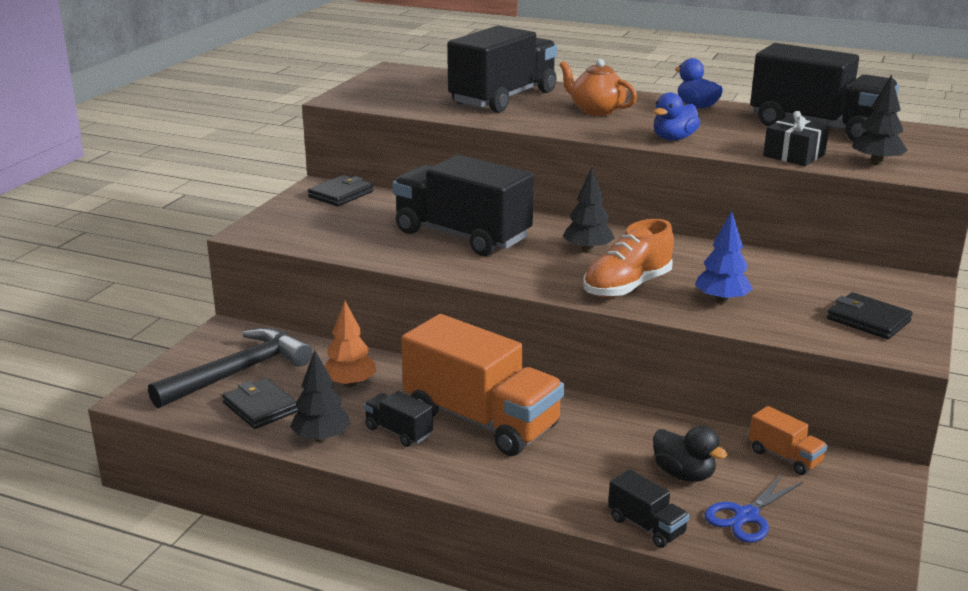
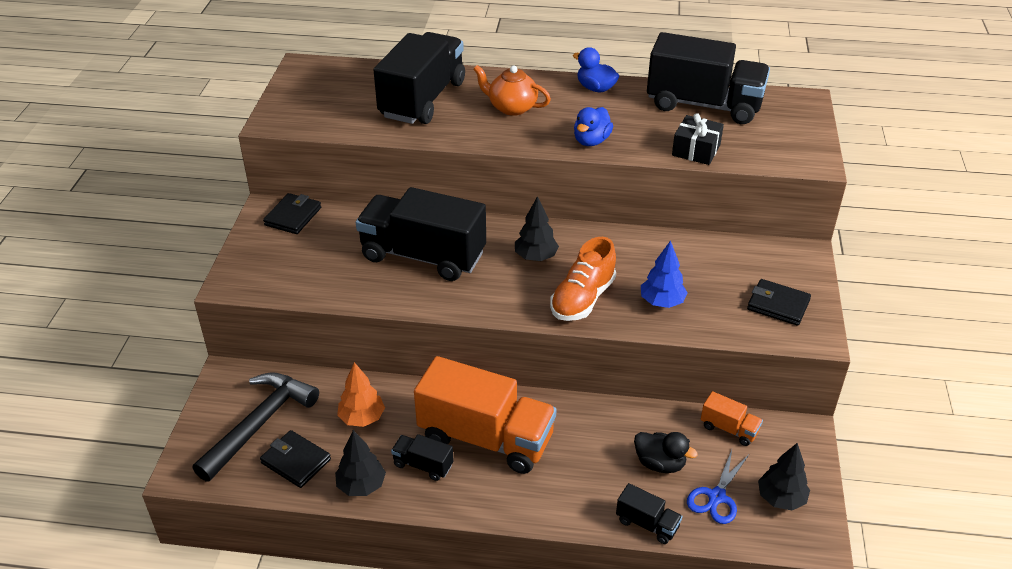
camera: 15 degrees left, 15 degrees up
(876, 163) = (763, 151): black tree -> black tree (780, 498)

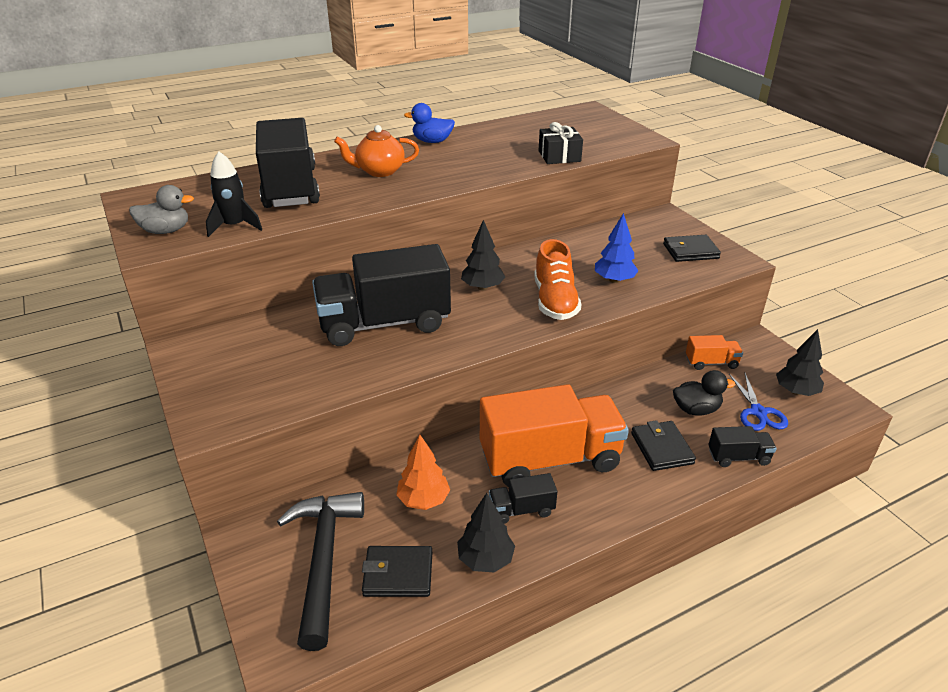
camera: 35 degrees left, 5 degrees down
(293, 216) = (215, 341): black wallet -> black wallet (662, 448)
(296, 110) = (166, 231): none -> grey duck
(345, 124) = (235, 226): none -> black rocket
(591, 141) = (474, 173): blue duck -> none
(704, 105) = (526, 130): black truck -> none

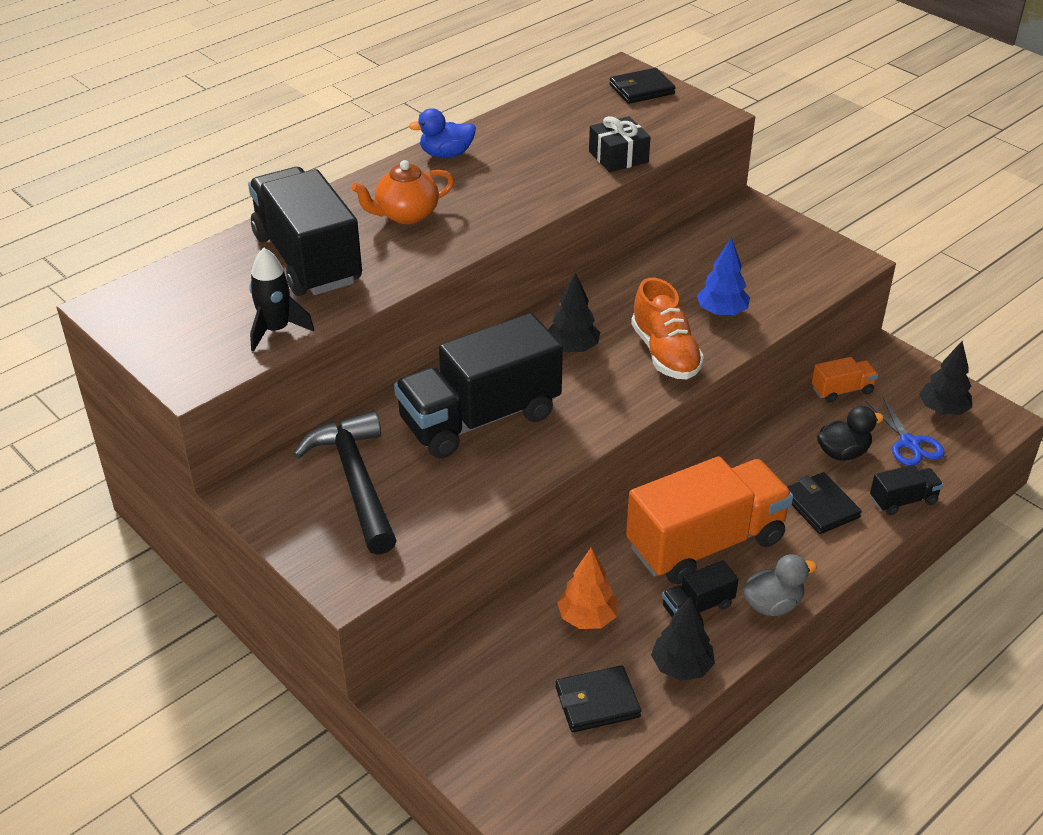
camera: 15 degrees left, 5 degrees up
(166, 231) = (193, 351): grey duck -> grey duck (772, 604)
(323, 560) = (510, 705): black hammer -> black hammer (355, 481)
(690, 251) = (794, 256): black wallet -> black wallet (641, 89)

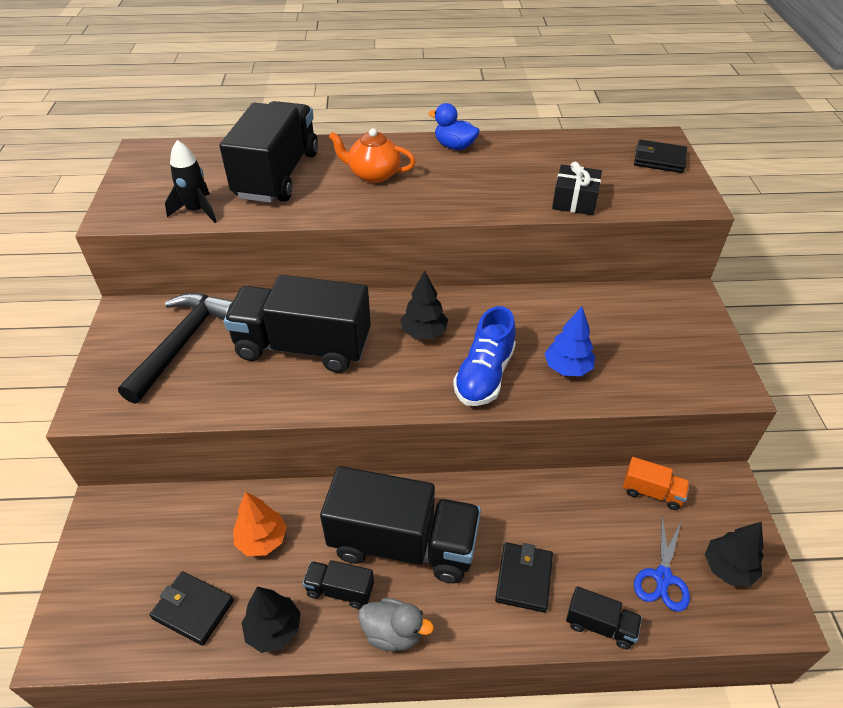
camera: 40 degrees right, 5 degrees up
(665, 353) = (484, 375): orange shoe -> blue shoe
(705, 543) = (403, 544): orange truck -> black truck
(843, 453) = (593, 545): black duck -> none

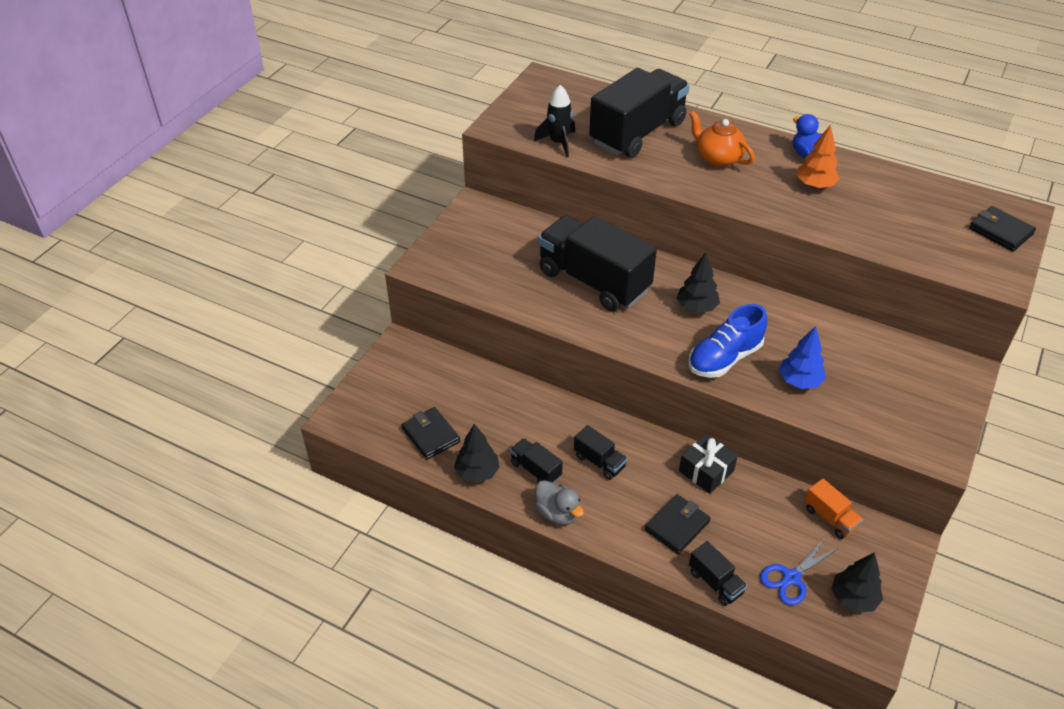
camera: 30 degrees right, 0 degrees up
(182, 343) = (506, 244): black hammer -> none
(262, 540) = (499, 413): orange tree -> orange tree (815, 185)
(403, 544) = (599, 462): black truck -> black truck, size x0.44
(574, 201) = (882, 241): black gift -> black gift (706, 471)

